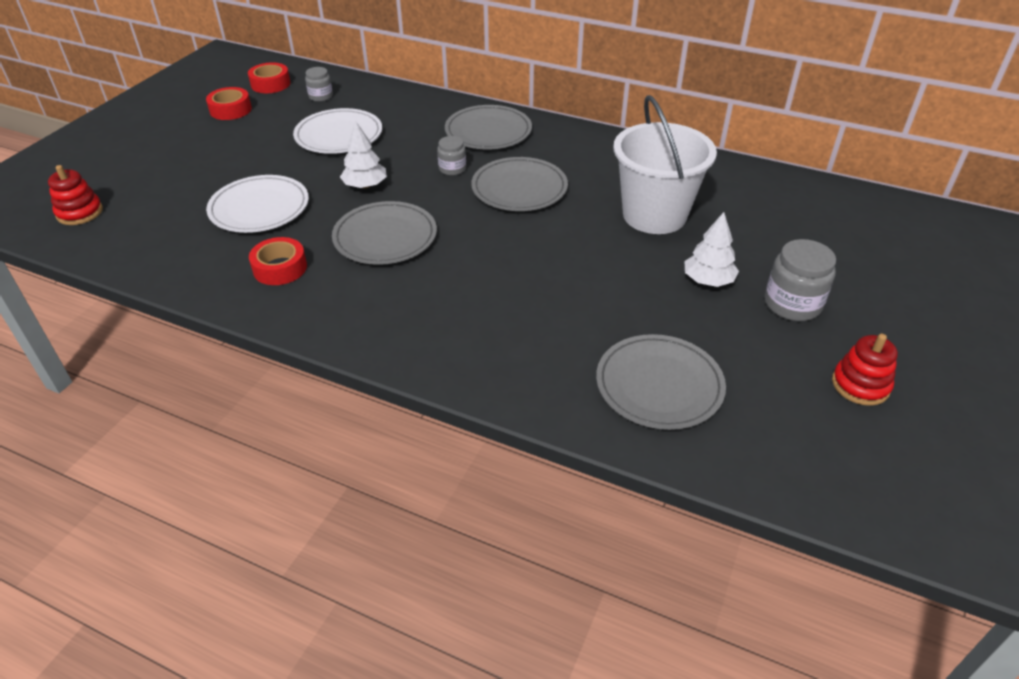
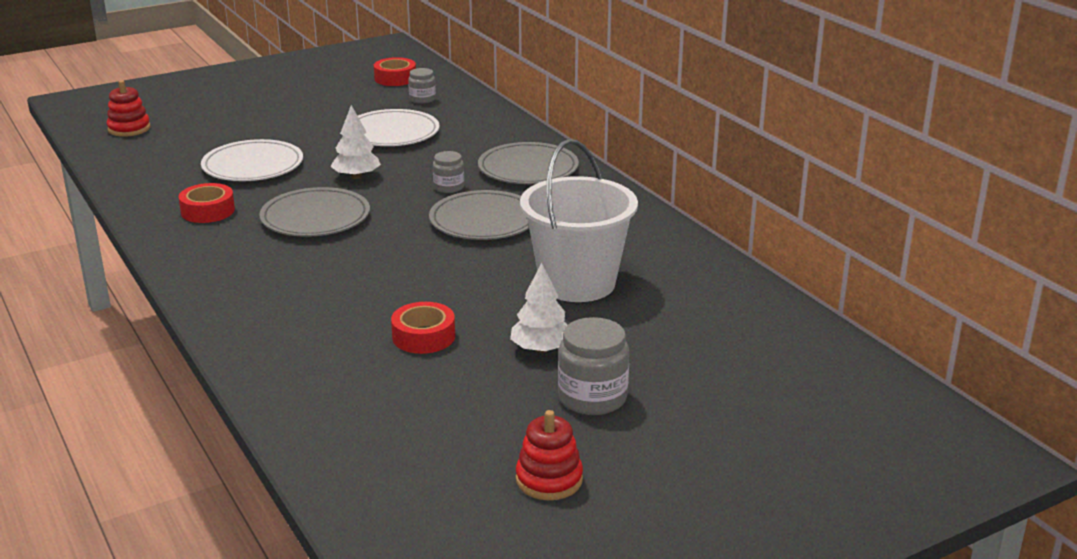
camera: 35 degrees right, 15 degrees down
(230, 110) = (334, 89): red tape -> red tape (423, 336)
(659, 385) = (367, 401): grey plate -> none

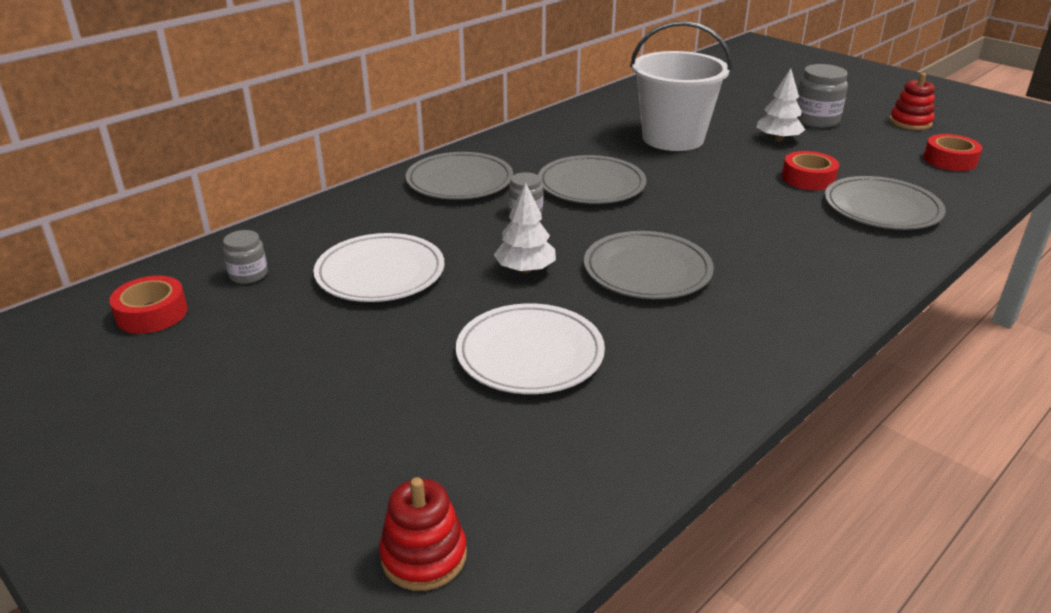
camera: 105 degrees left, 5 degrees up
(208, 211) = (683, 349): red tape -> red tape (950, 160)
(326, 358) = (881, 208): none -> grey plate

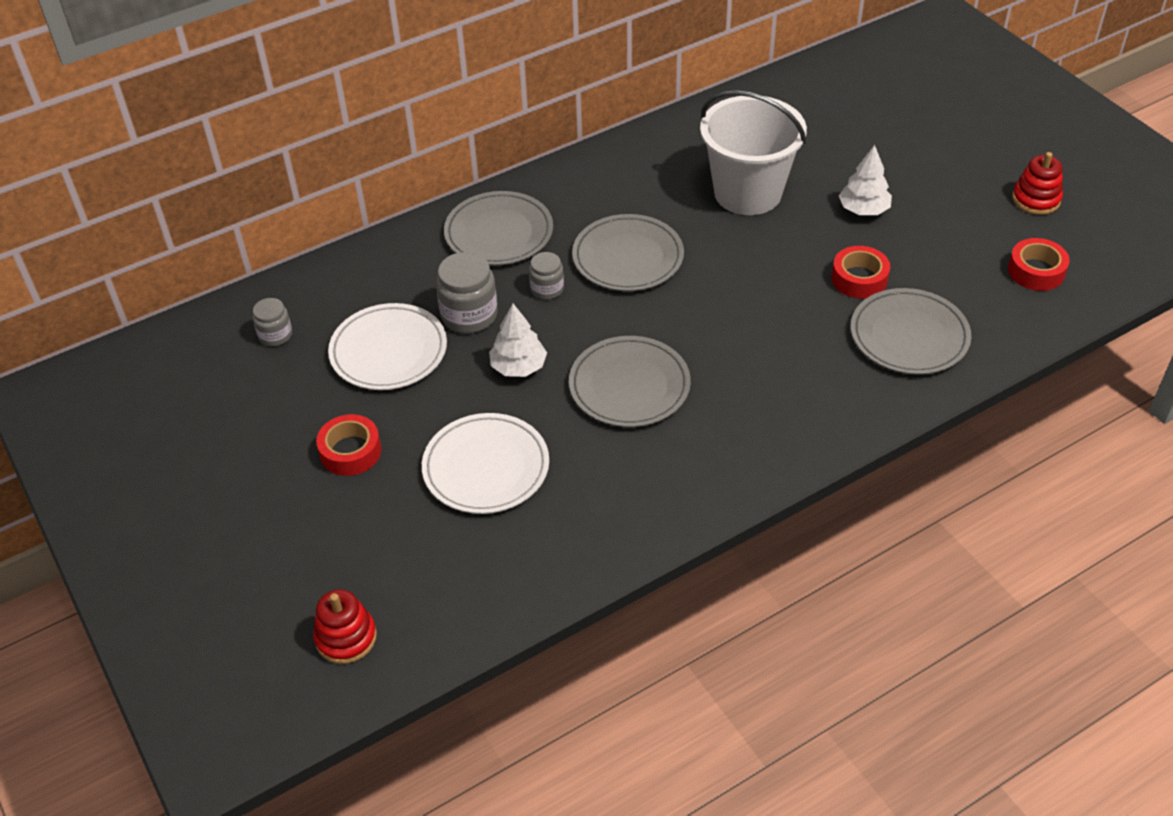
camera: 15 degrees right, 15 degrees up
(152, 313) = (190, 370): red tape -> red tape (350, 451)
(816, 120) = (927, 181): grey jar -> grey jar (469, 315)

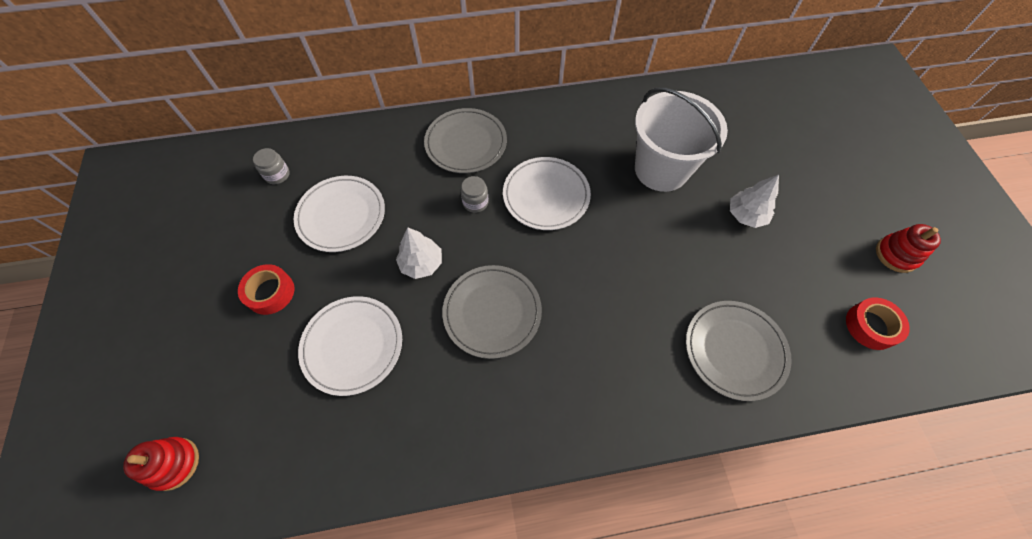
camera: 20 degrees right, 15 degrees up
(469, 315) = (411, 205): grey jar -> none
(628, 257) = (546, 195): grey plate -> white plate
(859, 279) = (715, 279): red tape -> none

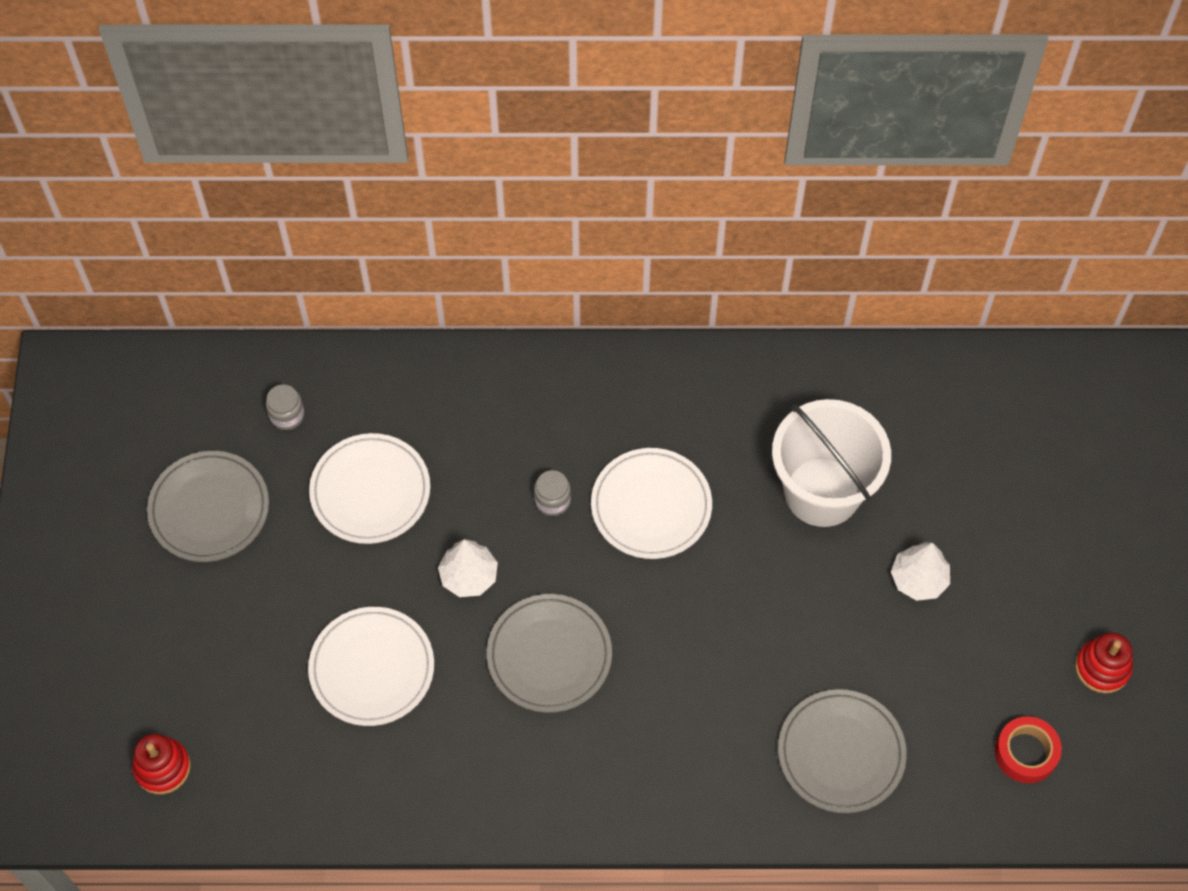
camera: 10 degrees right, 0 degrees up
(270, 292) = (274, 583): red tape -> none
(466, 143) = (554, 406): grey plate -> grey plate (209, 509)

